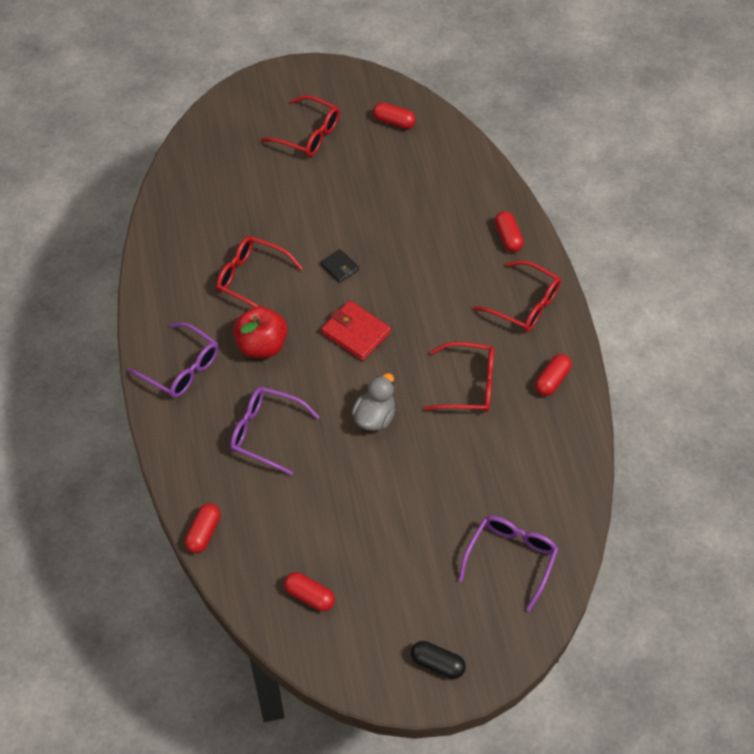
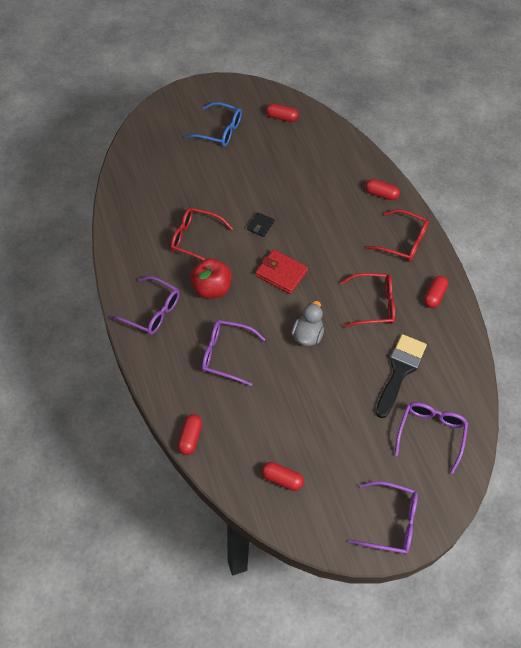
camera: 10 degrees left, 0 degrees up
(308, 134) = (220, 131): red glasses -> blue glasses
(339, 267) = (260, 226): black wallet -> black wallet turned 75 degrees clockwise
(437, 664) = (391, 522): black capsule -> purple glasses
(486, 474) = (400, 371): none -> black brush
(508, 237) = (381, 194): red capsule -> red capsule turned 45 degrees counterclockwise

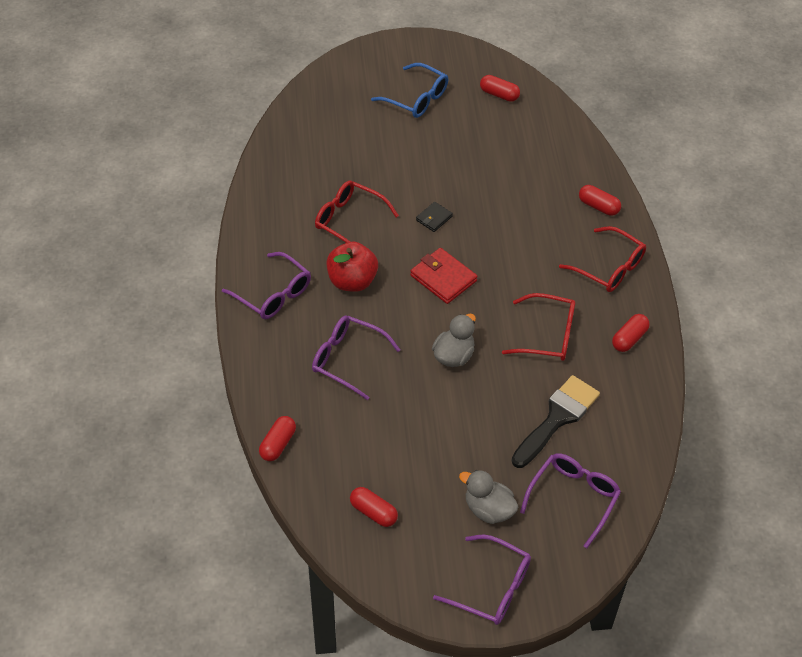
camera: 15 degrees right, 5 degrees down
(369, 457) = (488, 509): none -> grey duck

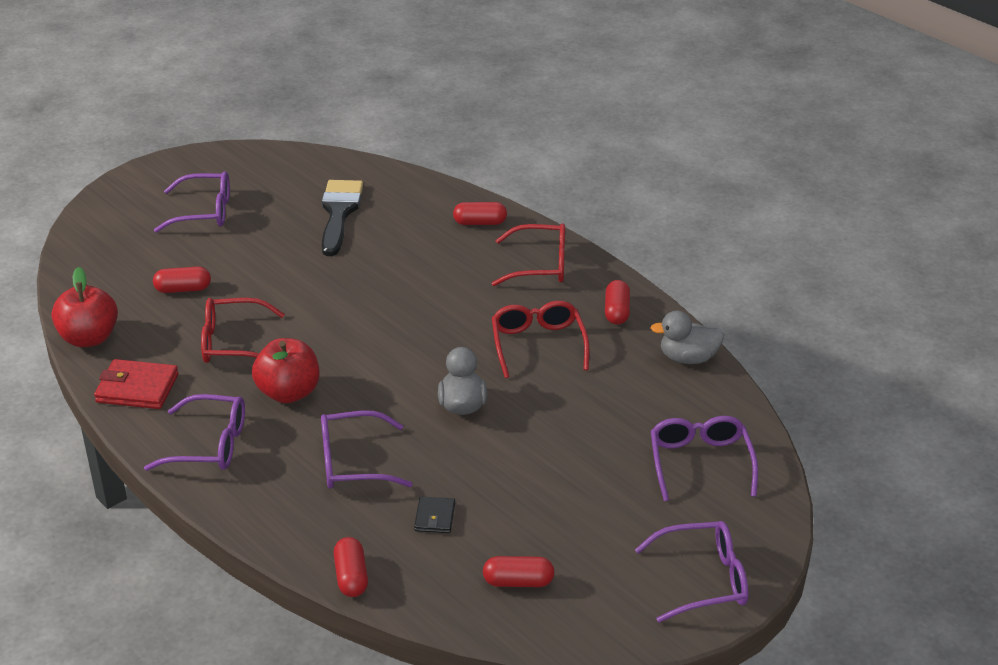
camera: 35 degrees left, 15 degrees down
(266, 168) = (89, 338): none -> red apple
(416, 98) = (204, 212): blue glasses -> purple glasses
(434, 218) = (324, 301): black wallet -> black wallet (434, 517)
(443, 278) = (385, 346): red wallet -> red wallet (137, 388)
(488, 509) = (631, 516): grey duck -> grey duck (688, 358)
(499, 94) = (289, 175): red capsule -> red capsule (183, 289)
(547, 335) = (538, 345): red glasses -> red glasses turned 75 degrees counterclockwise
(557, 418) = (617, 406): black brush -> black brush (339, 213)

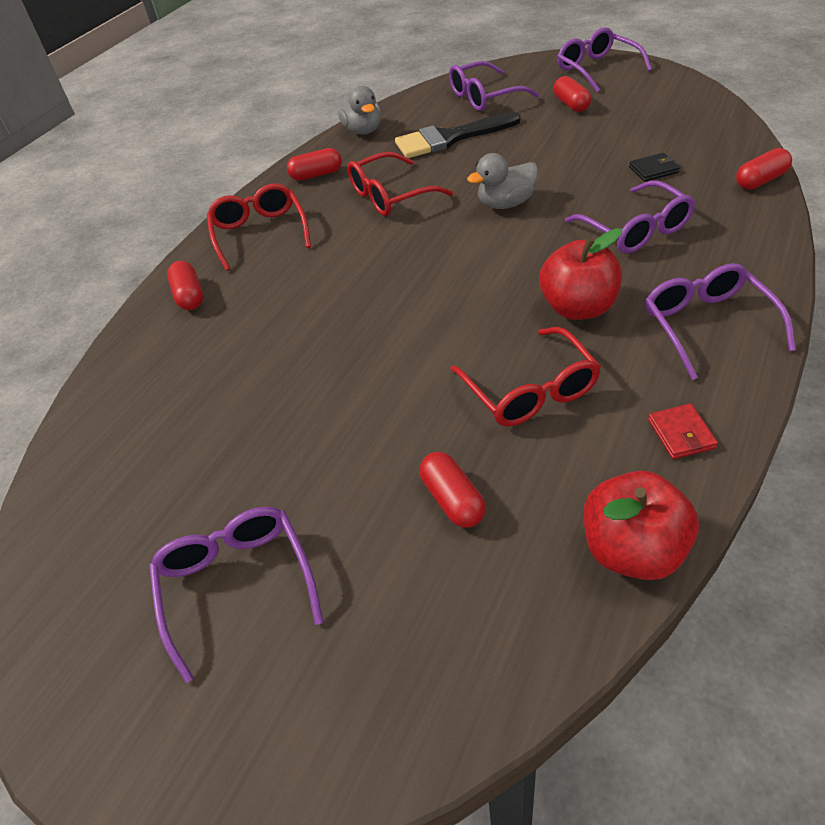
camera: 105 degrees left, 10 degrees up
(137, 388) = (681, 434): red wallet -> red wallet, size x0.58
(339, 213) = (198, 420): black brush -> black brush (449, 138)
(518, 582) = (675, 120): red capsule -> red capsule (571, 104)

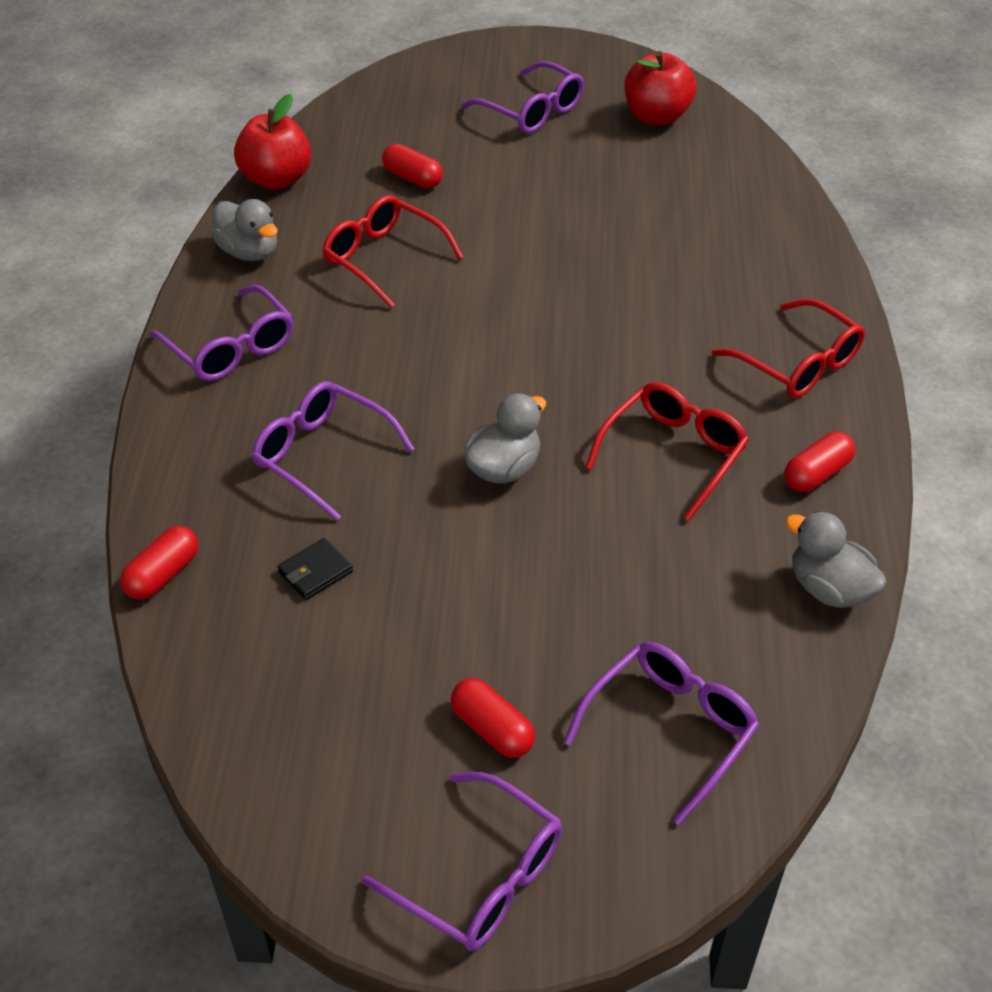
camera: 150 degrees right, 0 degrees up
(189, 296) = (794, 275): red capsule -> none
(449, 138) = (663, 592): black brush -> none
(578, 308) = (363, 342): red apple -> red apple (656, 116)
(681, 434) = (249, 252): red wallet -> grey duck

